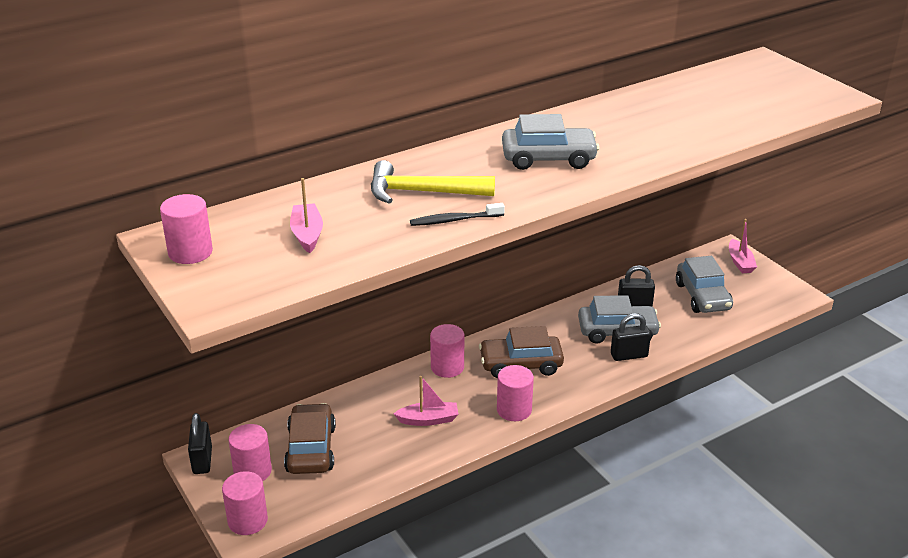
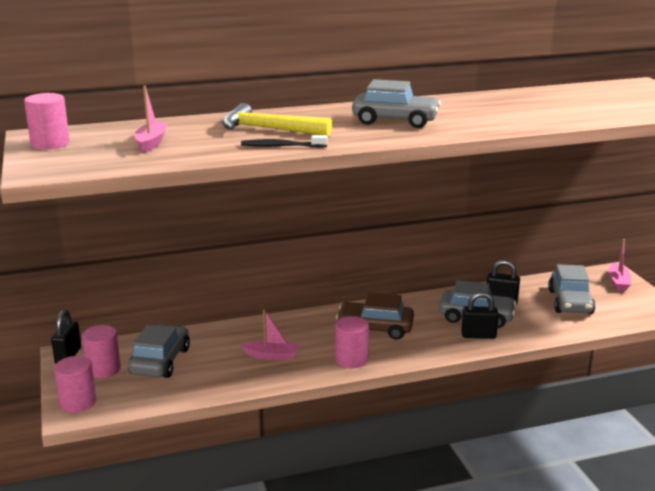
camera: 15 degrees right, 10 degrees down
(311, 449) = (160, 361): brown car -> grey car
(447, 367) = (309, 321): pink cylinder -> none

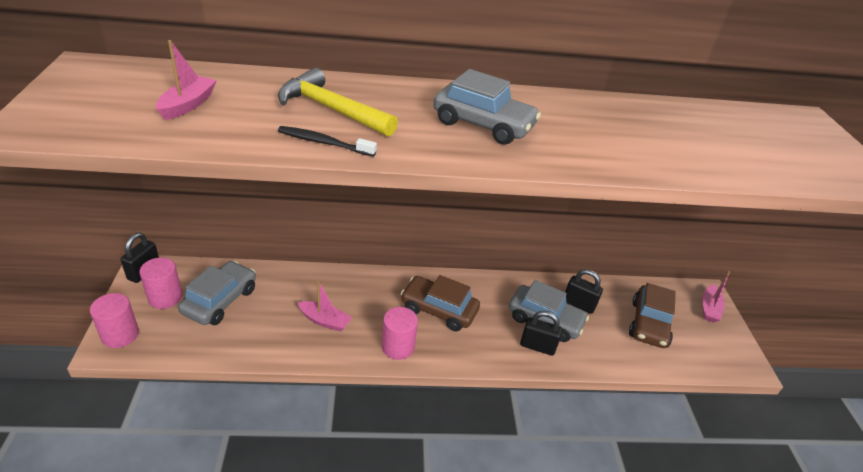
camera: 10 degrees right, 15 degrees up
(50, 144) = (84, 83): pink cylinder -> none
(570, 302) = (649, 324): grey car -> brown car

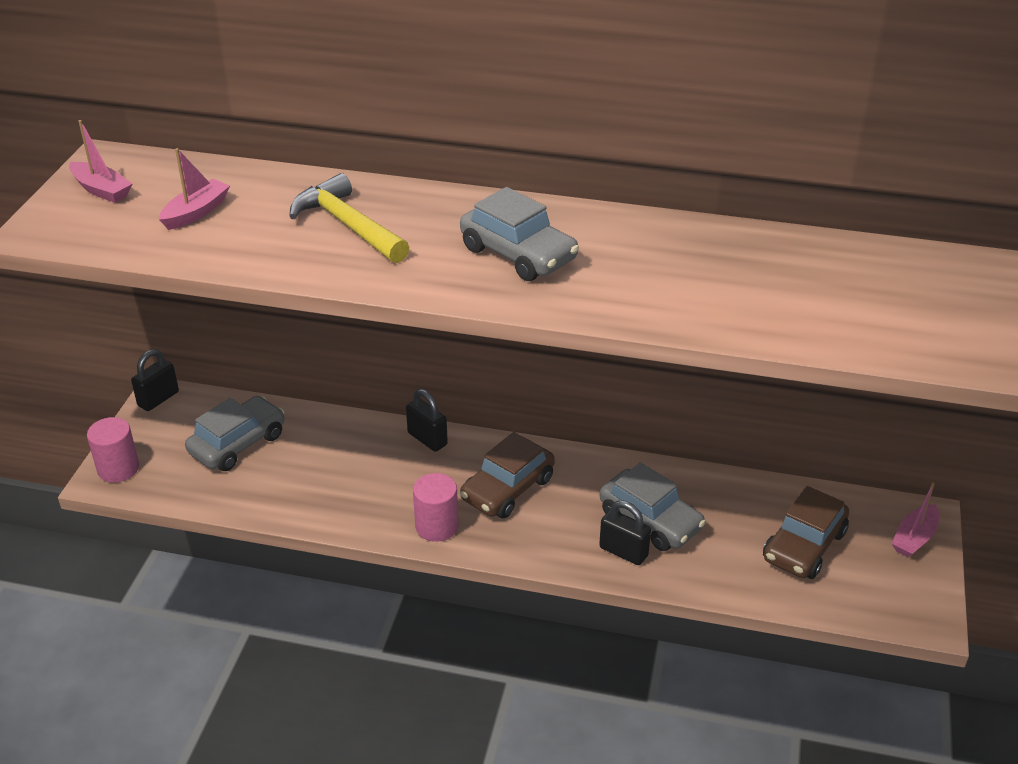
camera: 20 degrees right, 0 degrees up
(165, 297) = (176, 432): pink cylinder -> none
(324, 143) = (322, 266): black toothbrush -> none
(324, 321) = (356, 483): pink boat -> pink boat (101, 190)
(439, 310) = (507, 489): brown car -> brown car turned 90 degrees counterclockwise
(578, 304) = (710, 506): black padlock -> black padlock (427, 439)

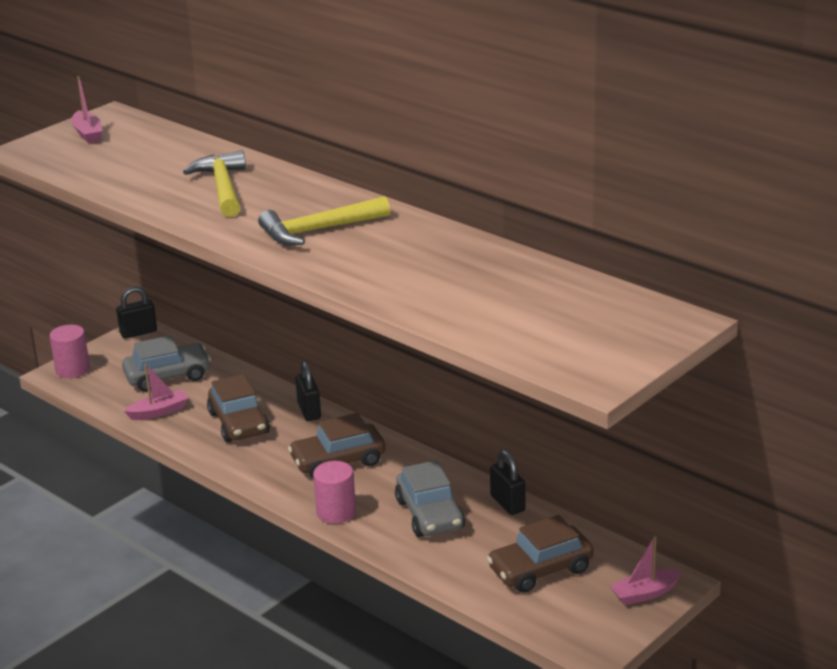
camera: 30 degrees right, 10 degrees down
(196, 212) = (132, 159): pink boat -> pink boat (158, 412)
(365, 477) = (239, 423): none -> brown car
(436, 526) = (260, 470): pink cylinder -> pink cylinder (336, 512)
(518, 254) = (318, 230): grey car -> yellow hammer
(623, 552) = (386, 528): black padlock -> black padlock (507, 503)

